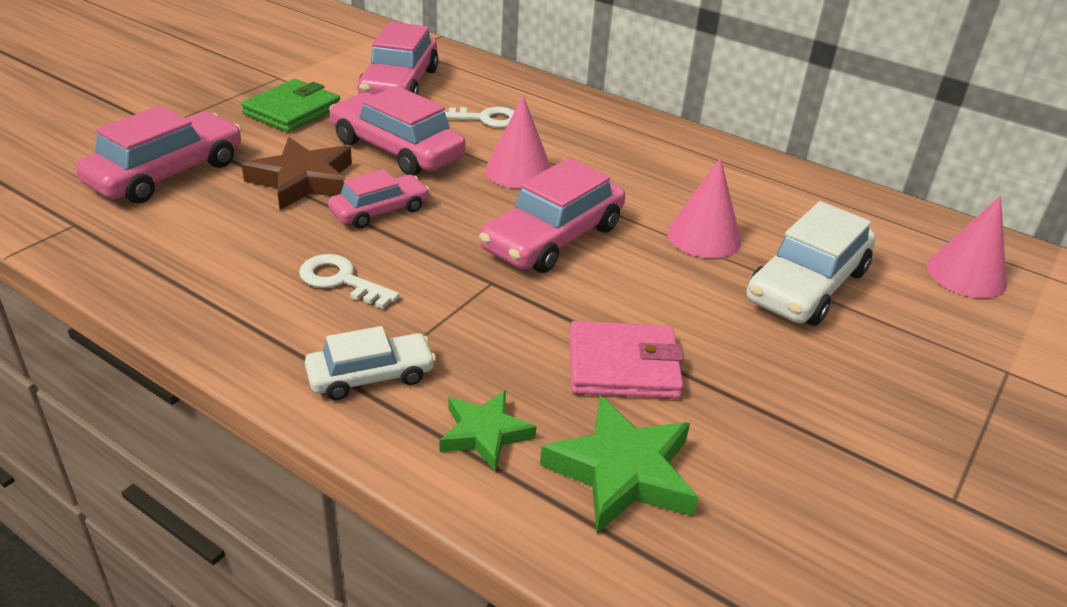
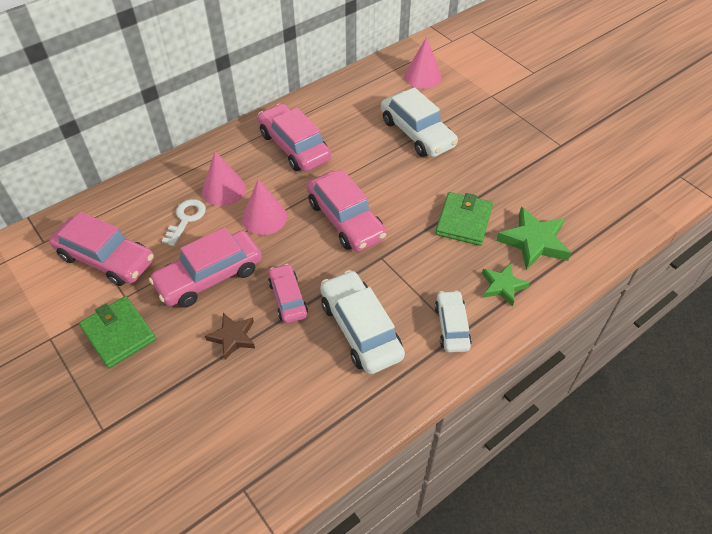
camera: 70 degrees left, 15 degrees up
(166, 173) = (188, 426): pink car -> pink car (294, 146)
(303, 180) = (232, 337): brown star -> brown star, size x0.63
(341, 280) = (360, 329): white key -> white car
(623, 366) = (463, 221): pink wallet -> green wallet
(704, 236) = (363, 156): pink cone -> pink cone (223, 190)

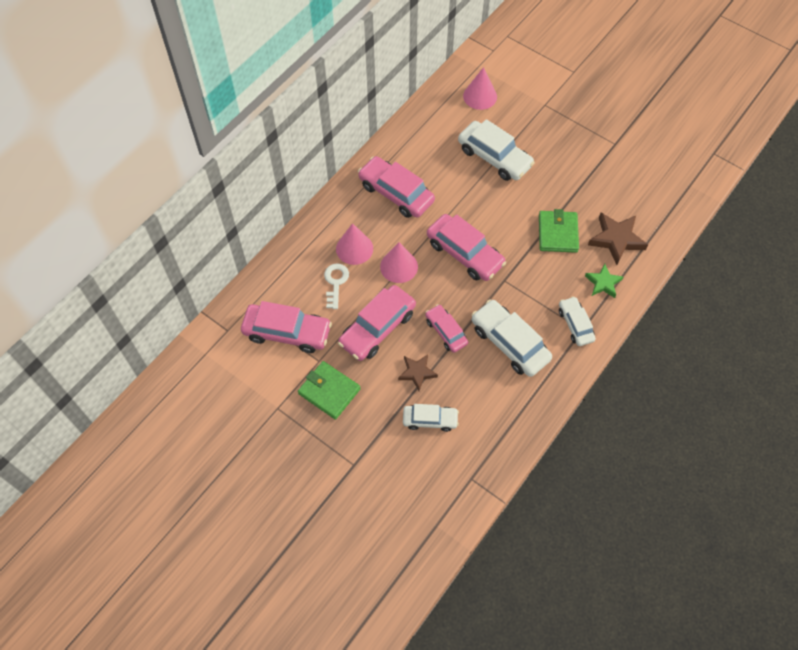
camera: 15 degrees left, 10 degrees up
(223, 398) = (430, 420): none -> white car
(534, 242) = (616, 239): green star -> brown star

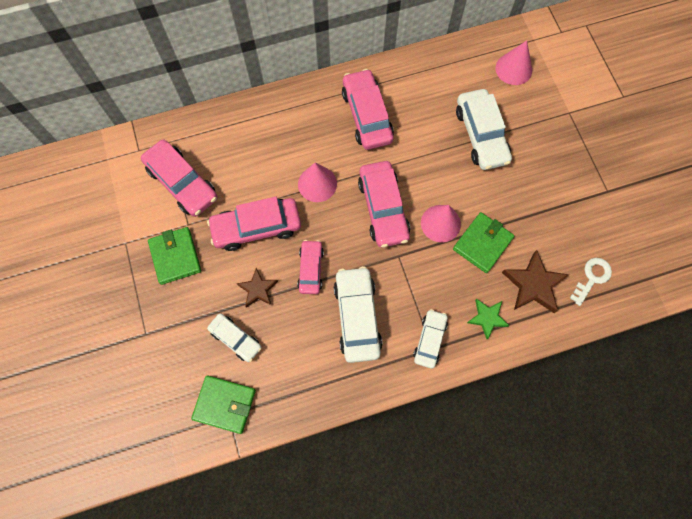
camera: 35 degrees right, 10 degrees up
(335, 282) = (254, 164): white key -> white key (592, 278)
(354, 248) = (293, 144): pink cone -> pink cone (440, 223)
(461, 473) = (225, 404): none -> green wallet

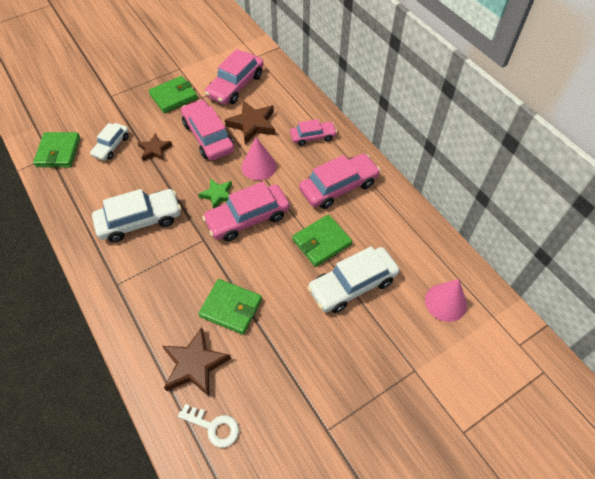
camera: 75 degrees right, 15 degrees down
(253, 177) = (252, 124): none -> brown star
(311, 269) = (178, 179): pink car -> pink car (313, 137)
(429, 148) = (321, 242): none -> green wallet
(429, 340) = (124, 280): white car -> none
(440, 223) = (244, 267): pink cone -> none
(487, 318) = (152, 326): green star -> green star (217, 195)

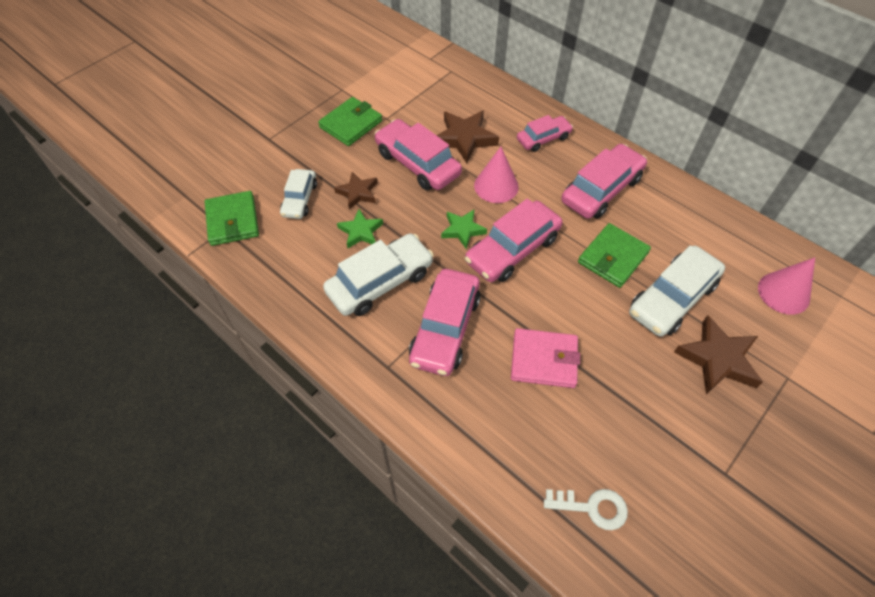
camera: 15 degrees left, 0 degrees up
(143, 179) = (360, 231): none -> green star
(195, 365) = (533, 439): brown star -> brown star (718, 359)
(231, 308) = (544, 360): green wallet -> pink wallet
(235, 85) = (422, 97): pink car -> pink car (445, 328)

